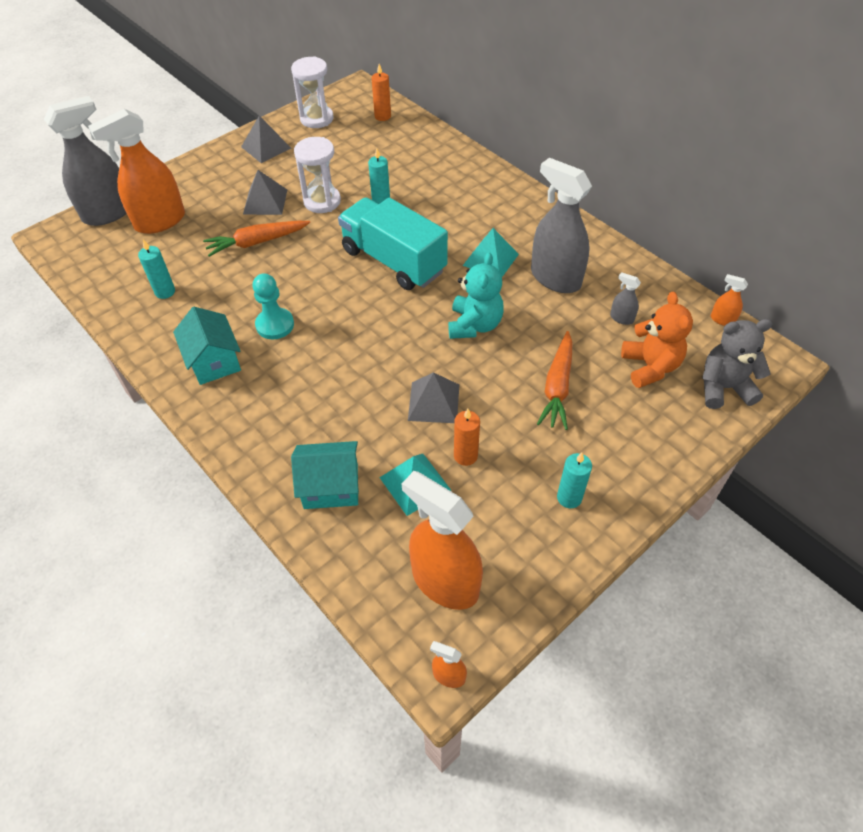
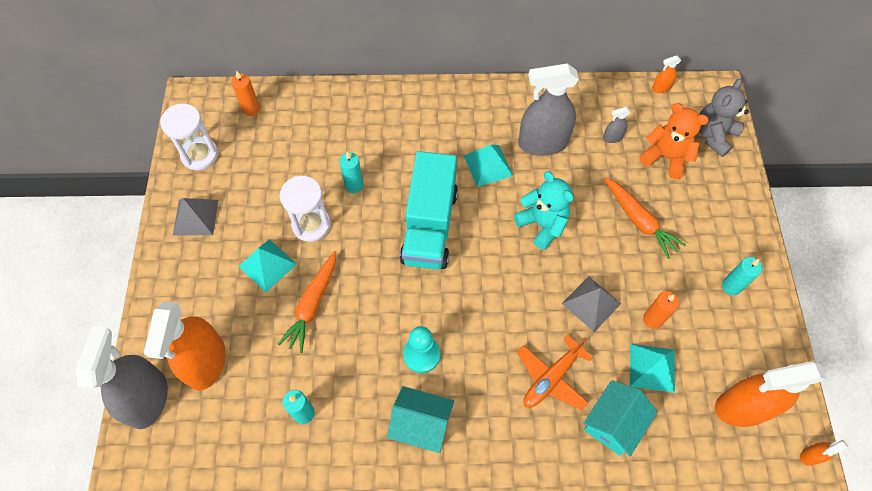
camera: 50 degrees left, 10 degrees up
(265, 201) = (267, 265): grey pyramid -> turquoise pyramid
(333, 417) = (551, 378): none -> orange plane
(393, 261) = (429, 226): turquoise truck -> turquoise truck turned 75 degrees counterclockwise

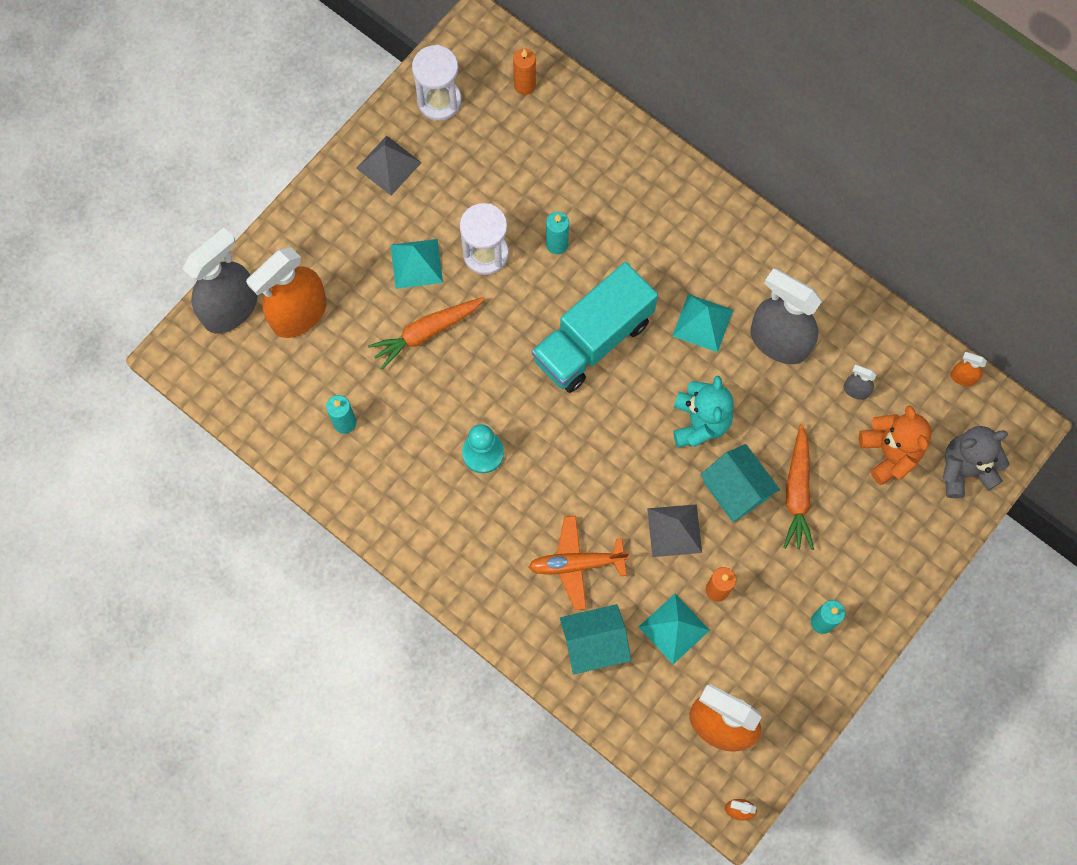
camera: 40 degrees right, 10 degrees up
(421, 425) = (432, 511): turquoise house -> turquoise house (736, 490)

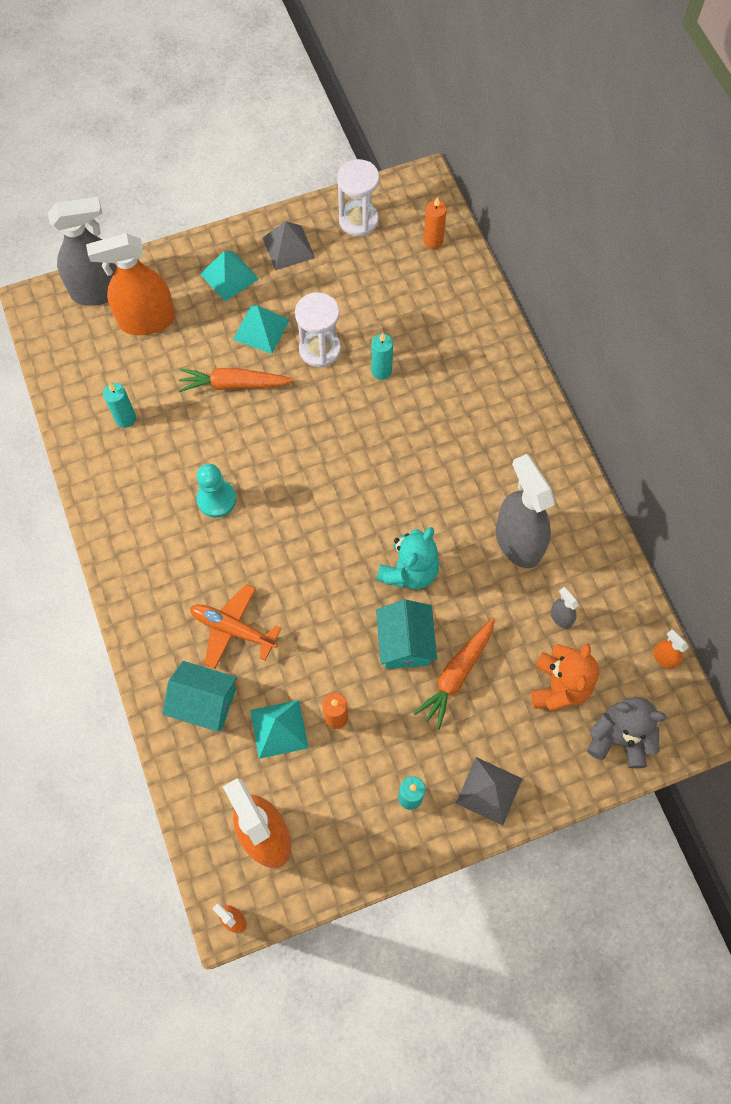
camera: 30 degrees right, 5 degrees down
(592, 340) = (362, 459): turquoise truck -> none
(674, 530) = (332, 647): grey pyramid -> grey pyramid (489, 791)
(702, 323) = (462, 493): turquoise pyramid -> turquoise pyramid (229, 276)

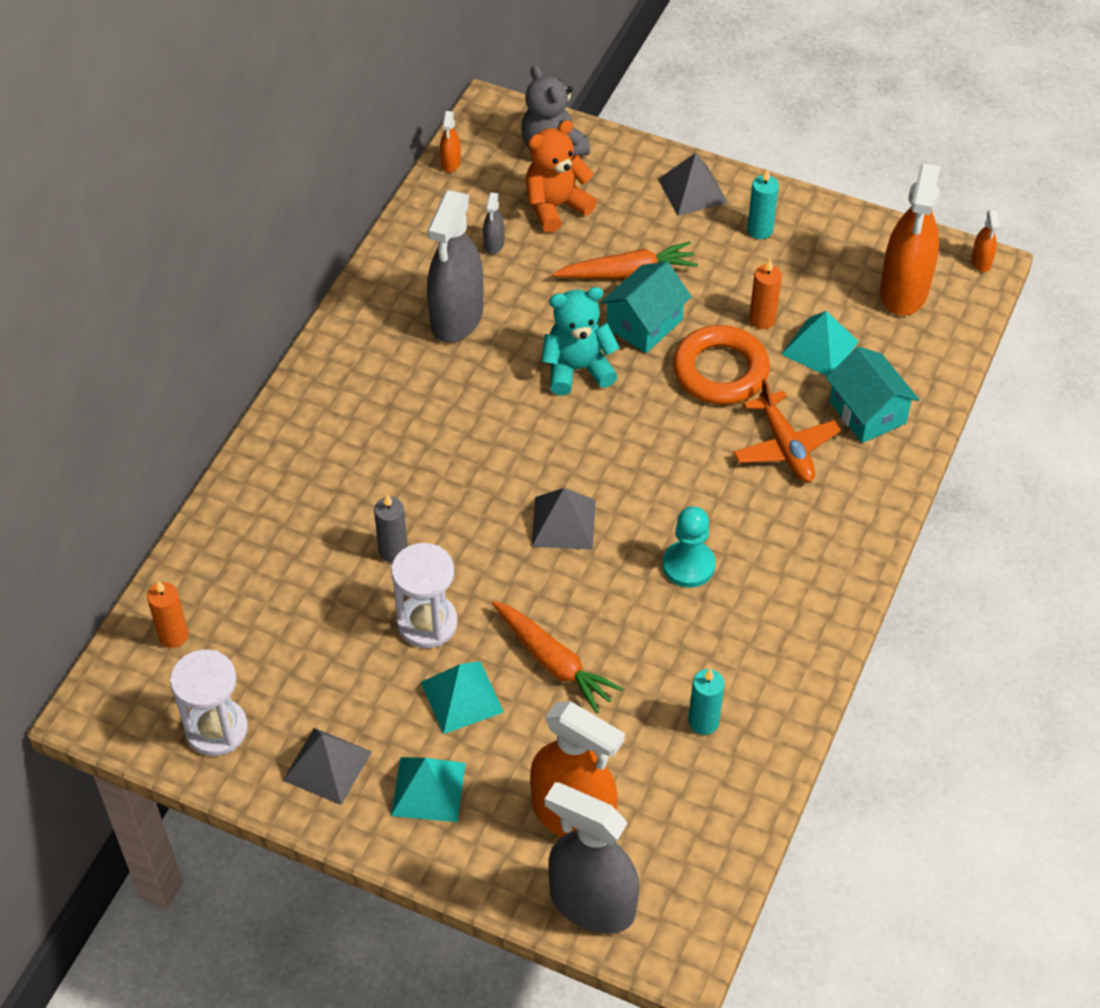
camera: 135 degrees left, 15 degrees down
(310, 464) = (563, 523): none -> grey pyramid
(324, 650) = (720, 371): none -> orange ring
(381, 371) = (393, 551): turquoise candle -> grey candle

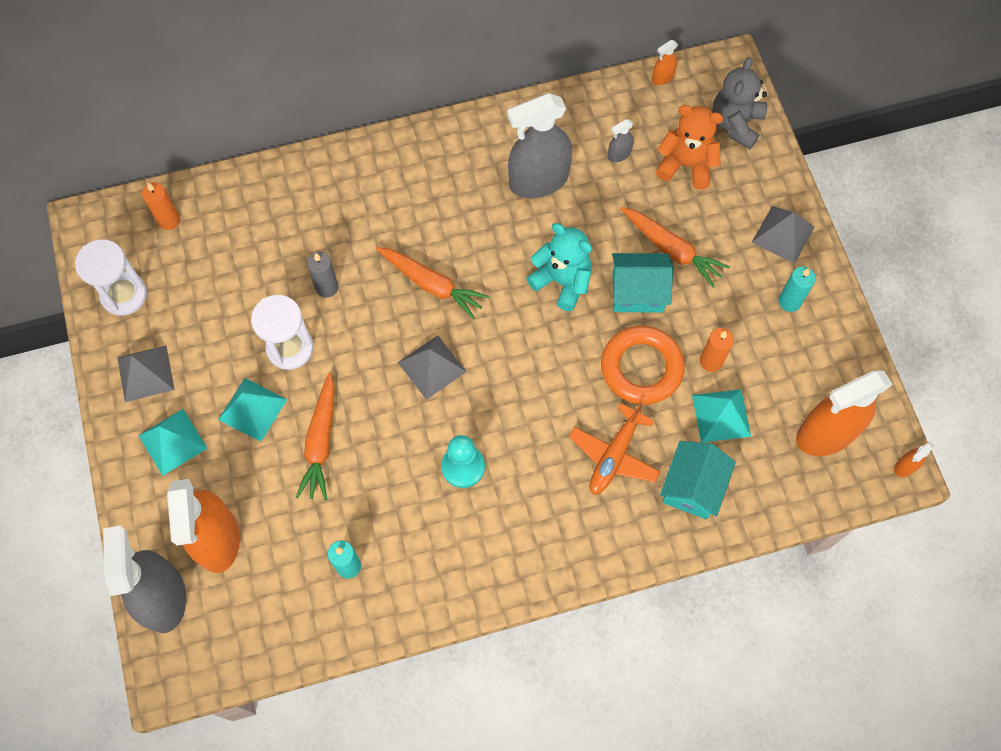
camera: 50 degrees right, 15 degrees up
(478, 467) = (431, 284): none -> orange carrot

